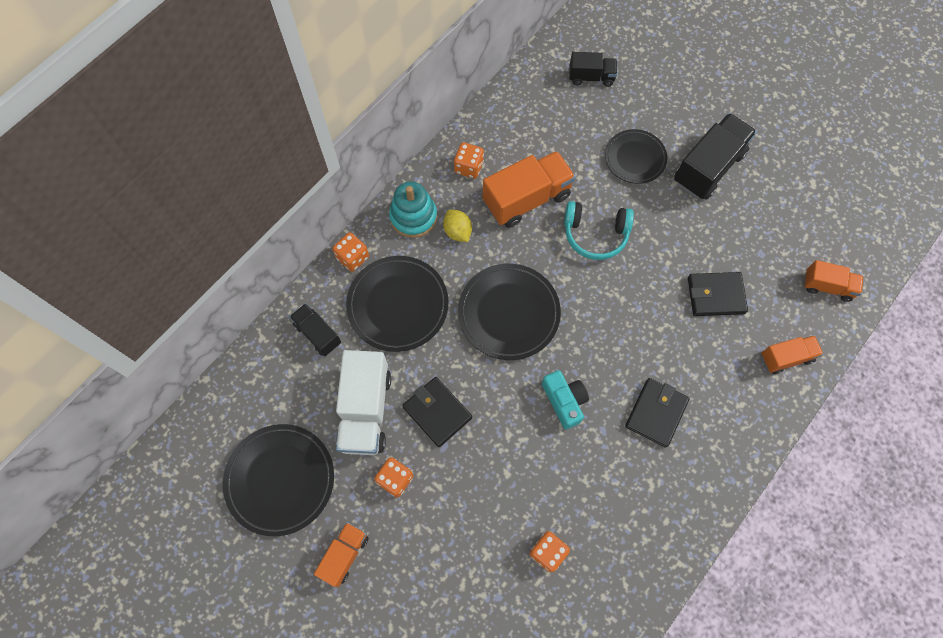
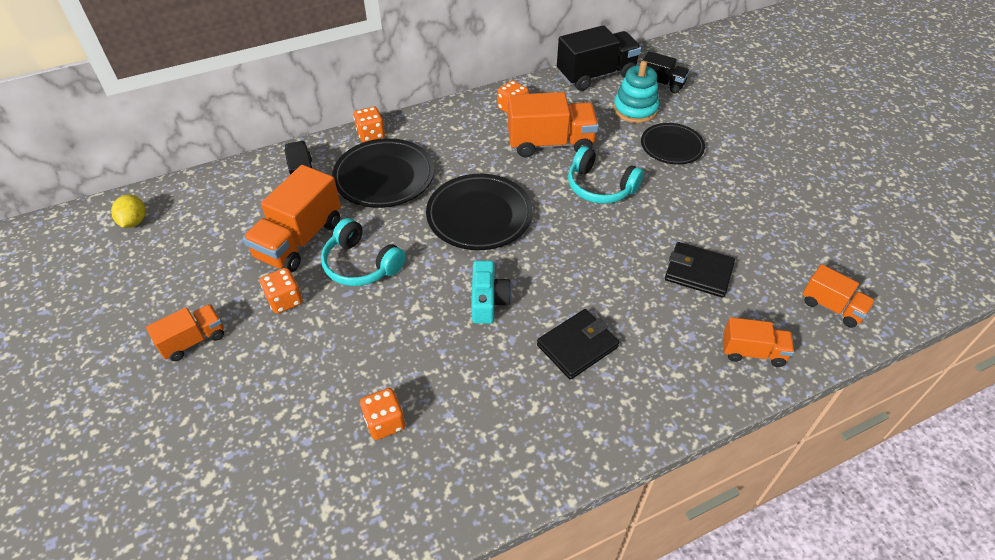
camera: 25 degrees right, 20 degrees down
(280, 480) = (188, 262): black plate -> none
(365, 410) = (299, 239): white truck -> orange truck
(413, 217) = (441, 125): turquoise stacking toy -> turquoise stacking toy (635, 109)
(437, 412) = (361, 264): black wallet -> turquoise headphones
(457, 231) = (473, 146): yellow lemon -> yellow lemon (134, 221)
(708, 167) = (743, 174): black truck -> black truck (596, 75)

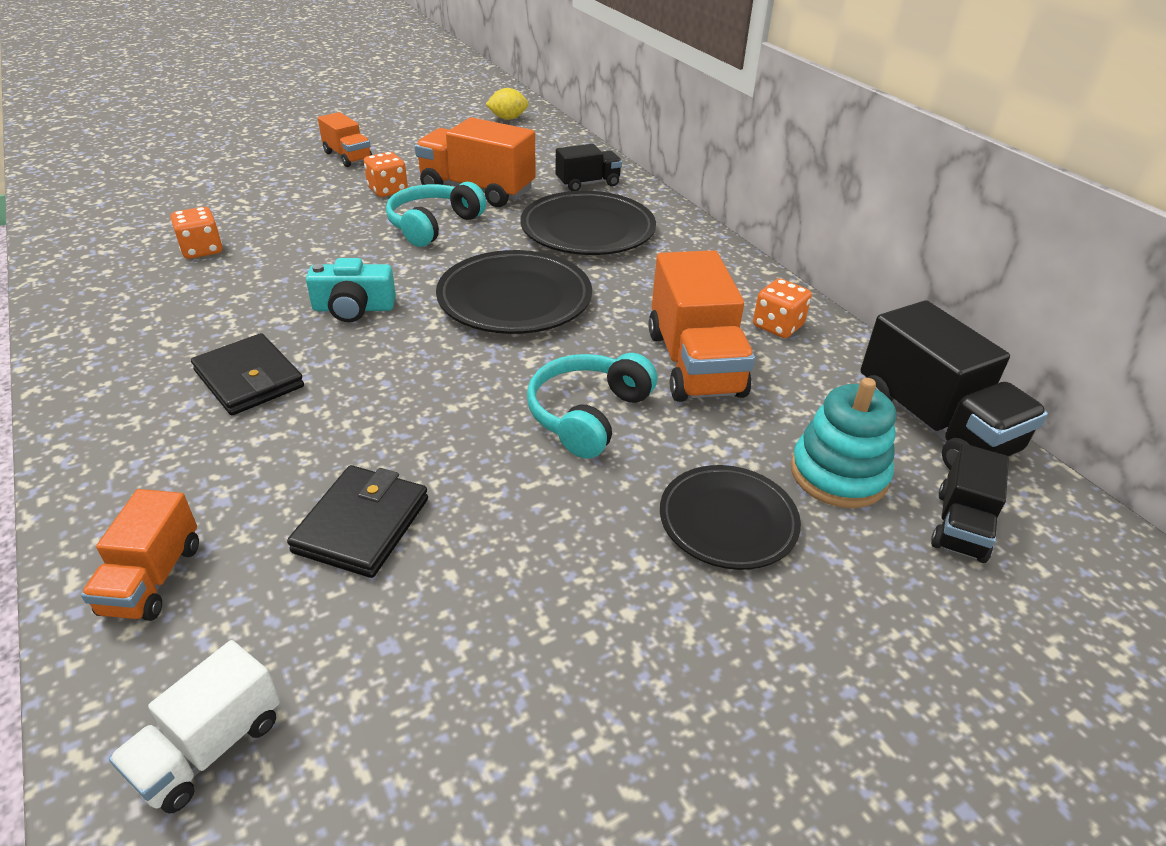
camera: 85 degrees right, 10 degrees down
(371, 134) = (672, 218): orange dice -> none
(832, 307) = (209, 747): orange truck -> white truck

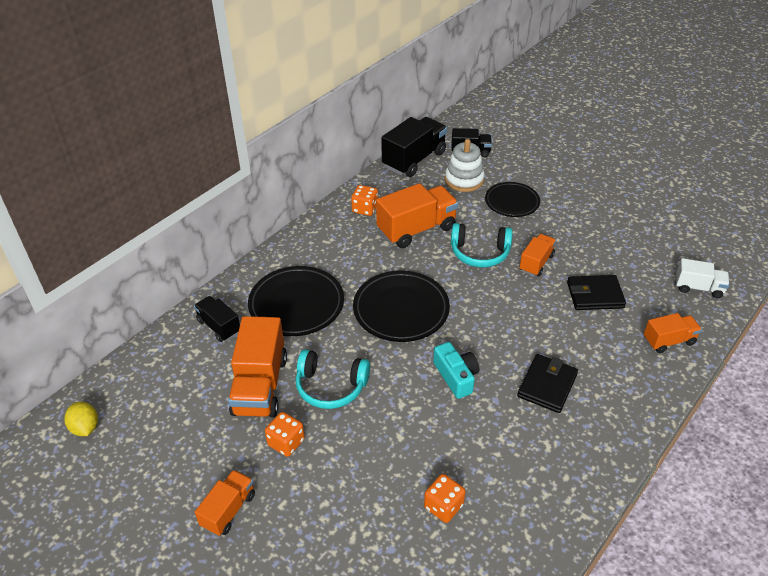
camera: 110 degrees left, 5 degrees up
(511, 478) = (536, 263): none -> orange truck
(838, 474) = (464, 180): turquoise stacking toy -> white stacking toy

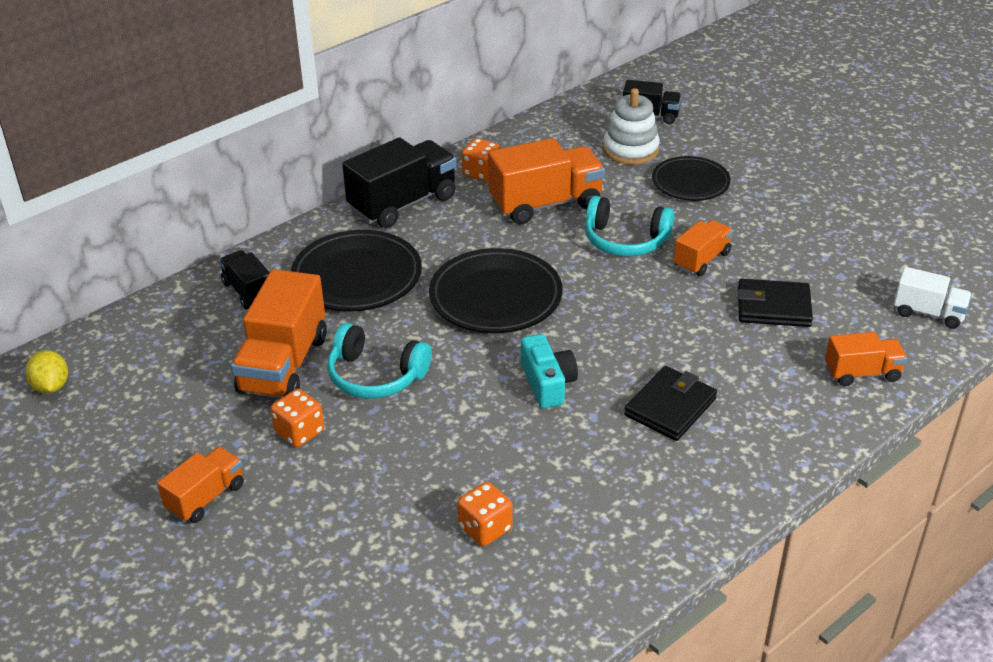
camera: 10 degrees right, 5 degrees down
(414, 160) = (567, 119): black truck -> black truck (403, 204)

